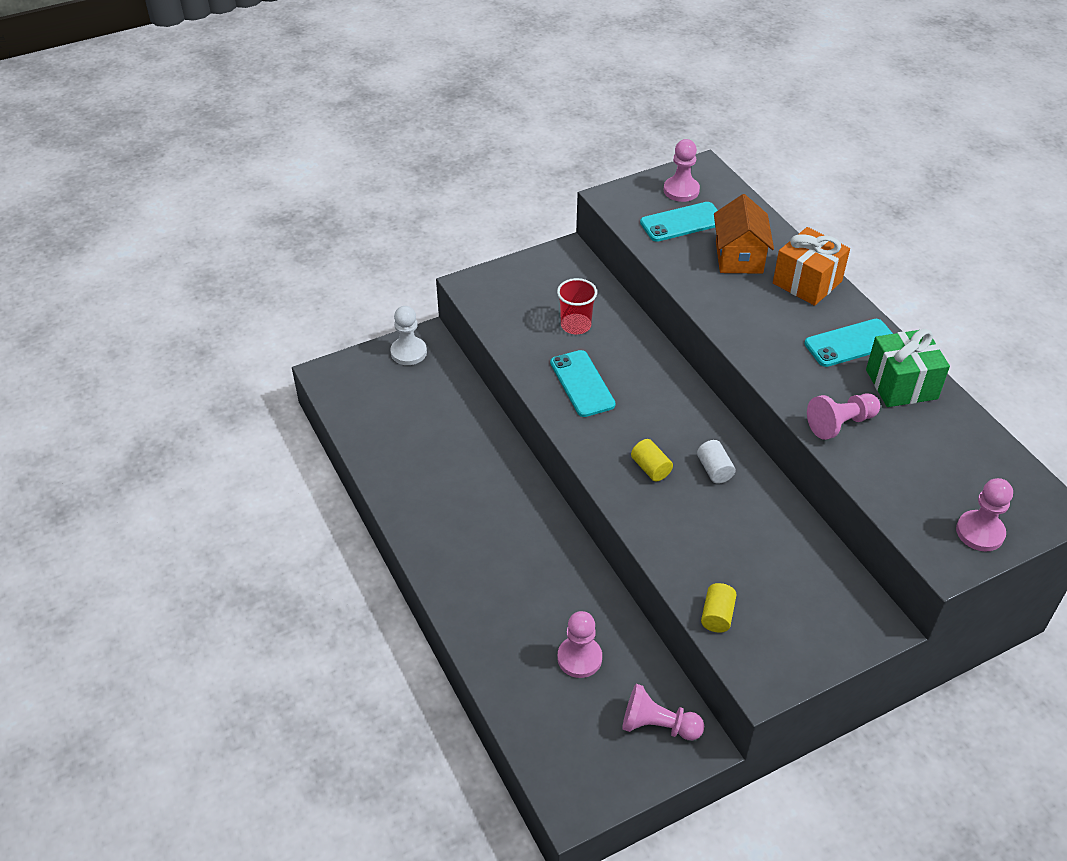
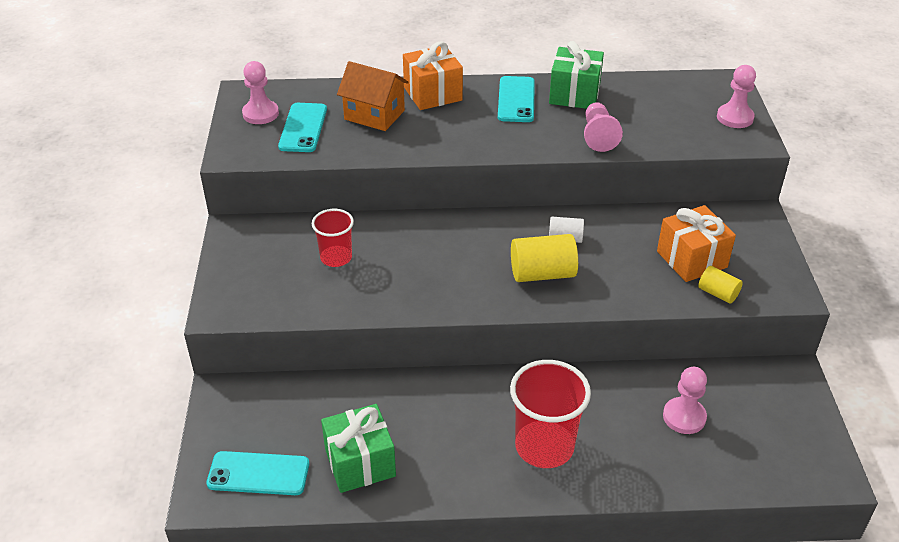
camera: 65 degrees left, 5 degrees down
(403, 447) = (360, 462): none -> green gift
(408, 352) = (228, 414): white pawn -> none
(484, 560) = (544, 446): none -> red cup
(582, 384) = (414, 279): turquoise phone -> turquoise phone (258, 473)
(650, 468) = (542, 273): yellow cylinder -> yellow cylinder, size x1.73
(658, 725) = (769, 392): pink pawn -> none
(756, 581) = (691, 259): none -> orange gift

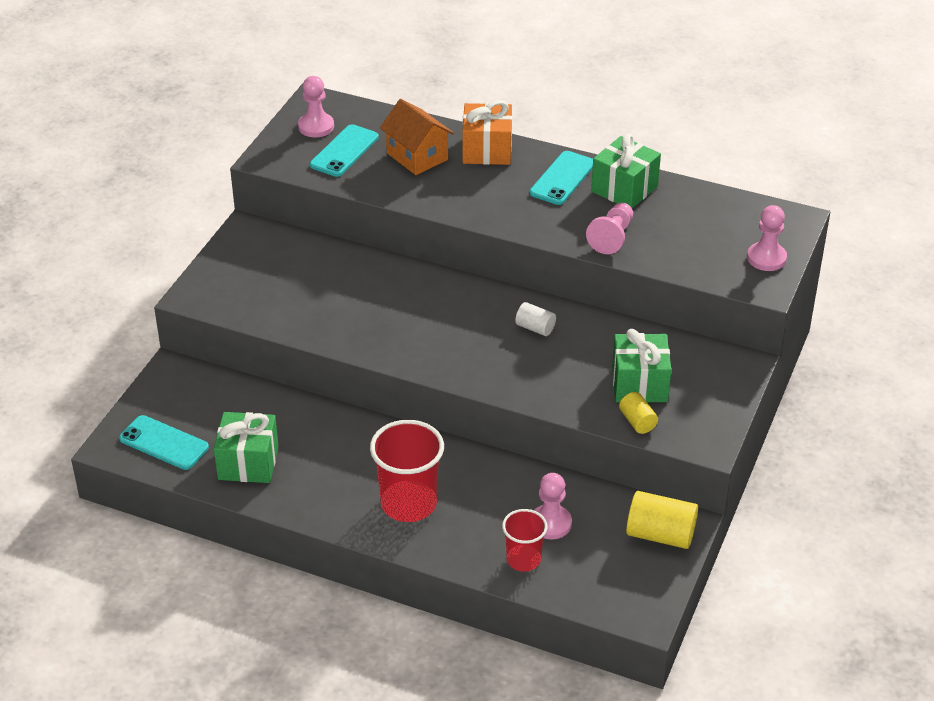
camera: 25 degrees right, 0 degrees up
(336, 258) = (317, 282): red cup -> red cup (523, 559)
(542, 273) = (489, 353): yellow cylinder -> yellow cylinder (660, 534)
(691, 259) = (639, 384): orange gift -> green gift

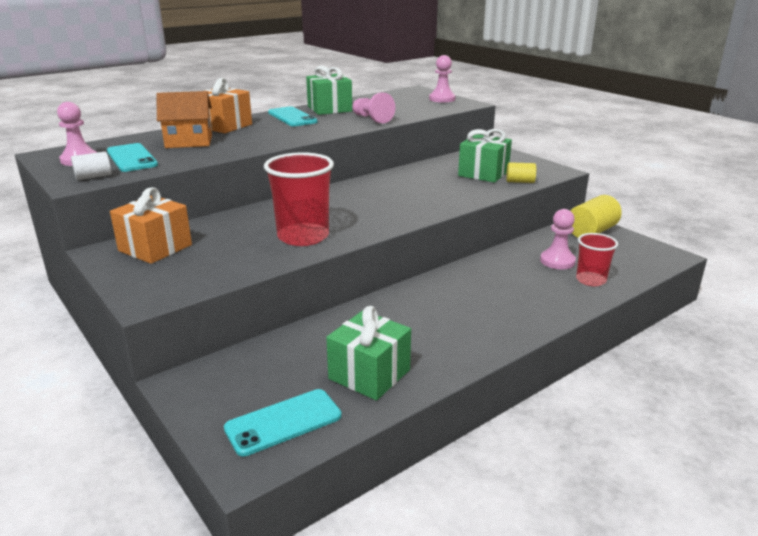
camera: 60 degrees left, 15 degrees down
(273, 252) = (155, 248): none -> orange gift
(408, 503) = (495, 308): red cup -> red cup (303, 236)
(535, 328) = (392, 185): white cylinder -> white cylinder (93, 177)

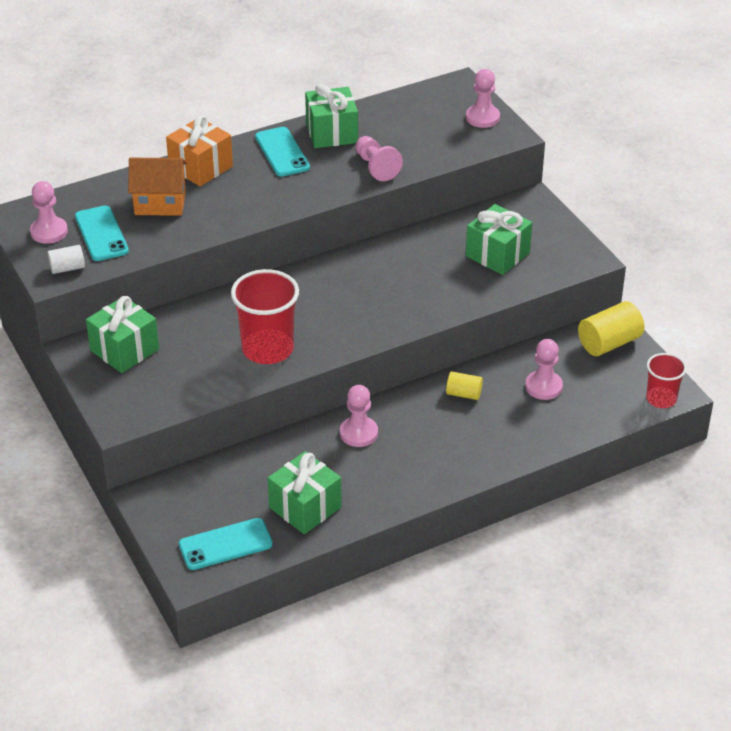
camera: 10 degrees right, 15 degrees up
(155, 248) = (124, 350): orange gift -> green gift
(404, 307) = (359, 433): none -> pink pawn
(520, 181) = (532, 276): yellow cylinder -> yellow cylinder (463, 394)
(591, 280) = (563, 419): red cup -> red cup (661, 399)

